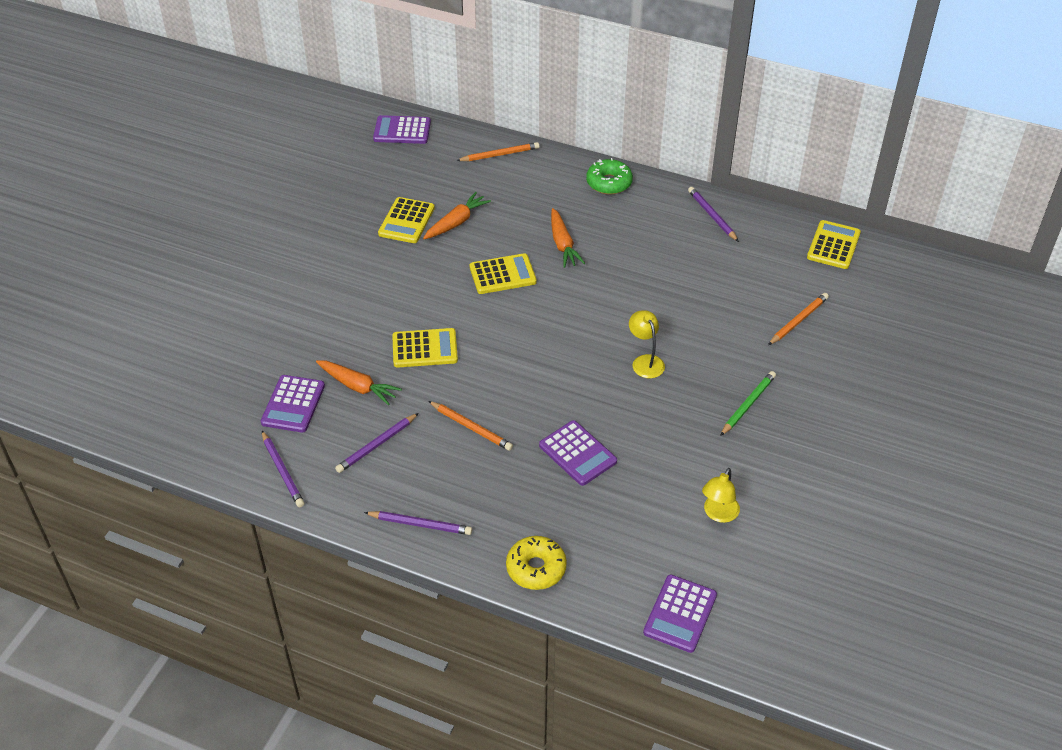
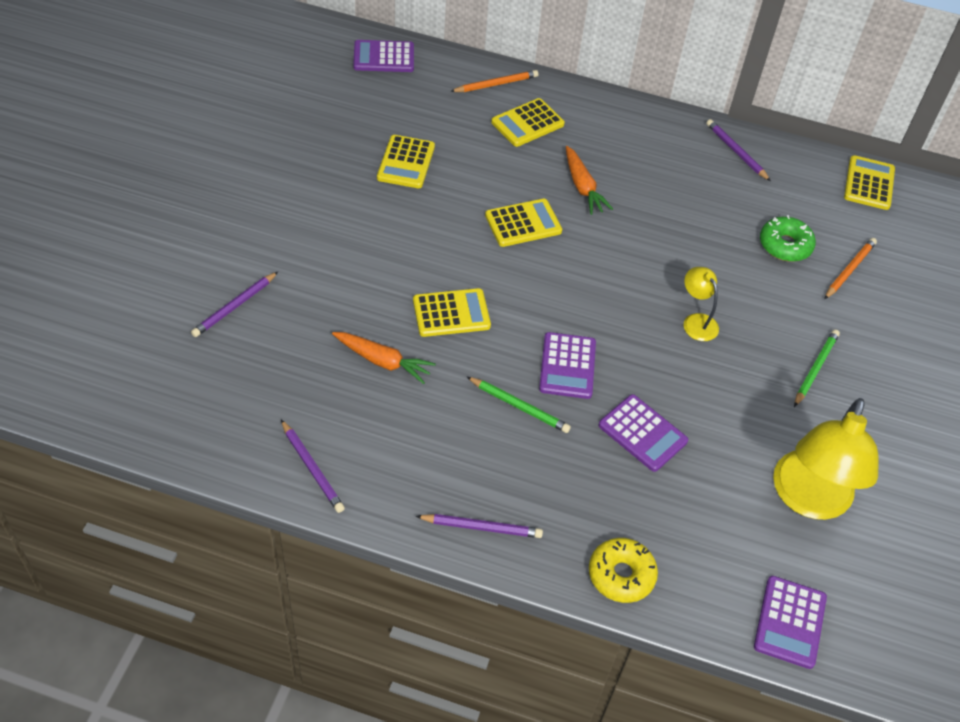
camera: 10 degrees left, 5 degrees up
(293, 404) = (312, 385): purple calculator -> purple calculator (567, 366)
(376, 445) = (416, 432): purple pencil -> purple pencil (234, 306)
(456, 222) = (461, 163): orange carrot -> none
(471, 427) = (519, 406): orange pencil -> green pencil
(522, 189) = (527, 123): none -> yellow calculator
(609, 183) = (620, 116): green donut -> green donut (785, 245)
(718, 514) = (808, 499): yellow lamp -> yellow lamp, size x2.07

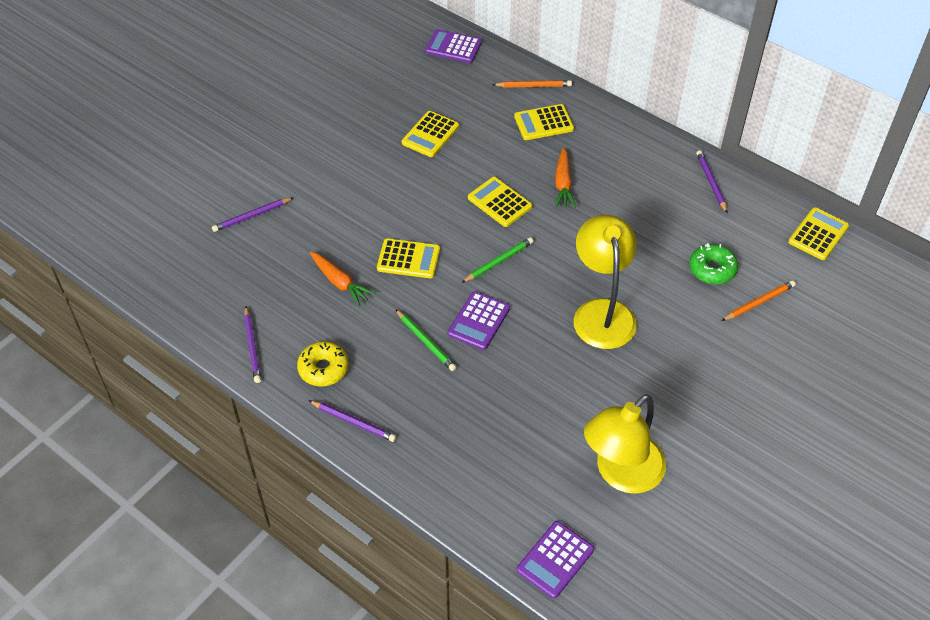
camera: 25 degrees right, 0 degrees up
(523, 223) = (499, 202): yellow calculator -> yellow calculator turned 135 degrees counterclockwise
(621, 575) = (441, 486): yellow donut -> yellow donut (323, 369)
(642, 433) = (512, 387): purple calculator -> none
(696, 321) = (602, 312): yellow lamp -> yellow lamp, size x2.07
(815, 369) = (683, 374): green pencil -> green pencil (498, 261)

